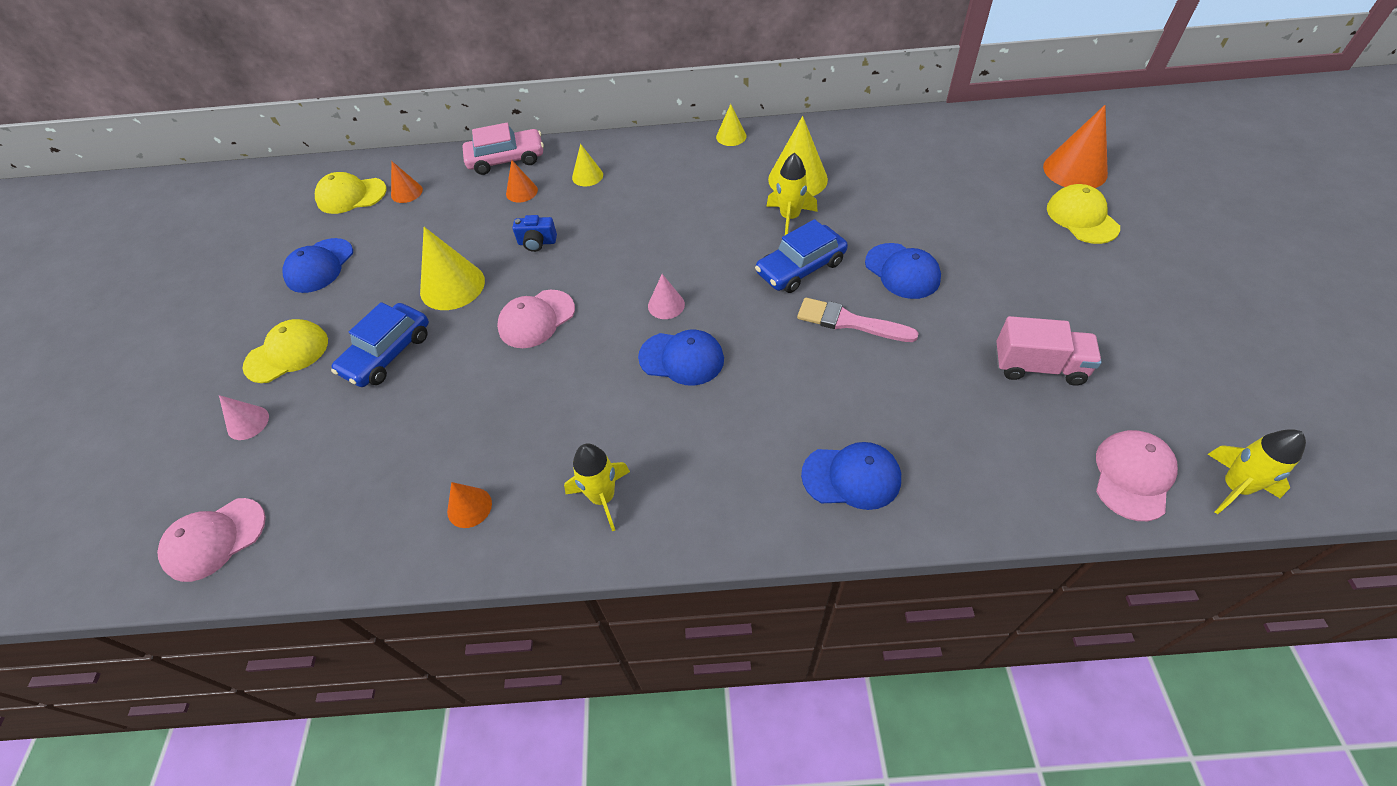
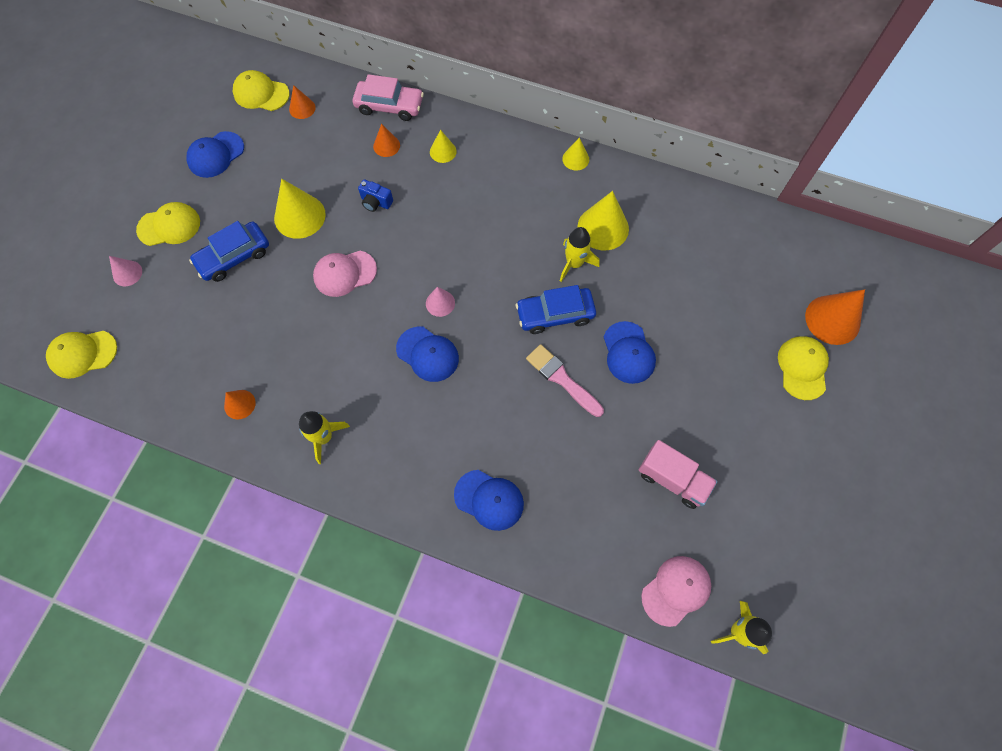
camera: 20 degrees right, 15 degrees up
(214, 539) = (83, 354): pink cap -> yellow cap

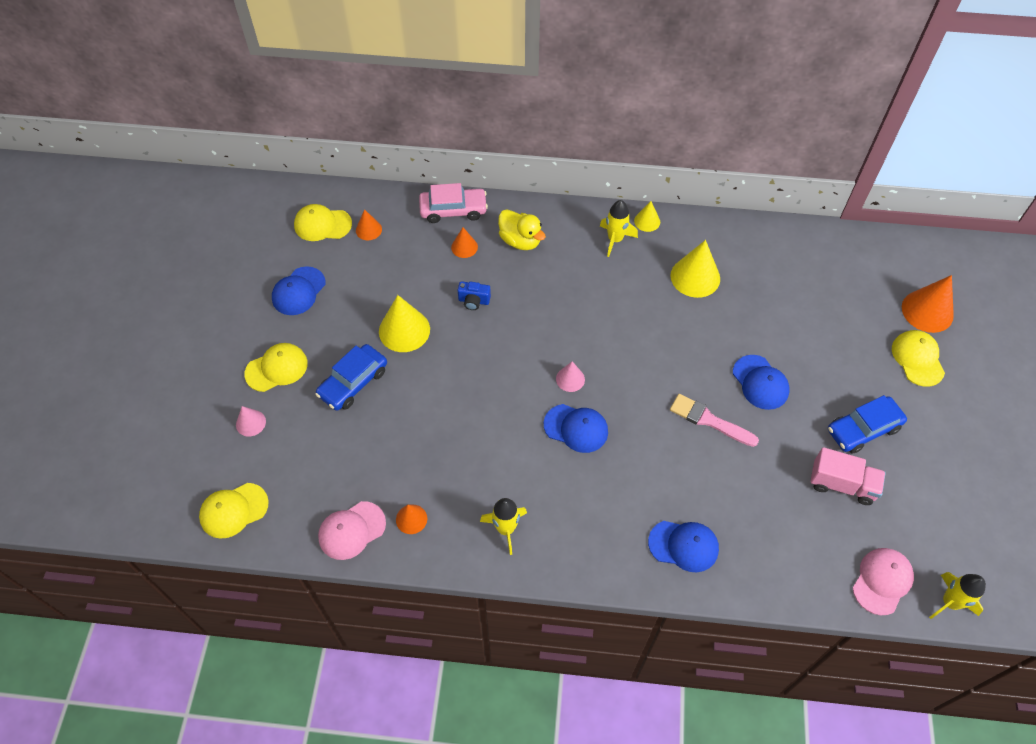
camera: 15 degrees left, 10 degrees down
(344, 273) = (468, 373): pink cap -> pink cap (351, 530)
(443, 151) = (520, 241): yellow cone -> yellow duck
(555, 314) = (681, 364): blue car -> blue car (863, 429)
(574, 263) = (681, 315): yellow rocket -> yellow rocket (615, 239)

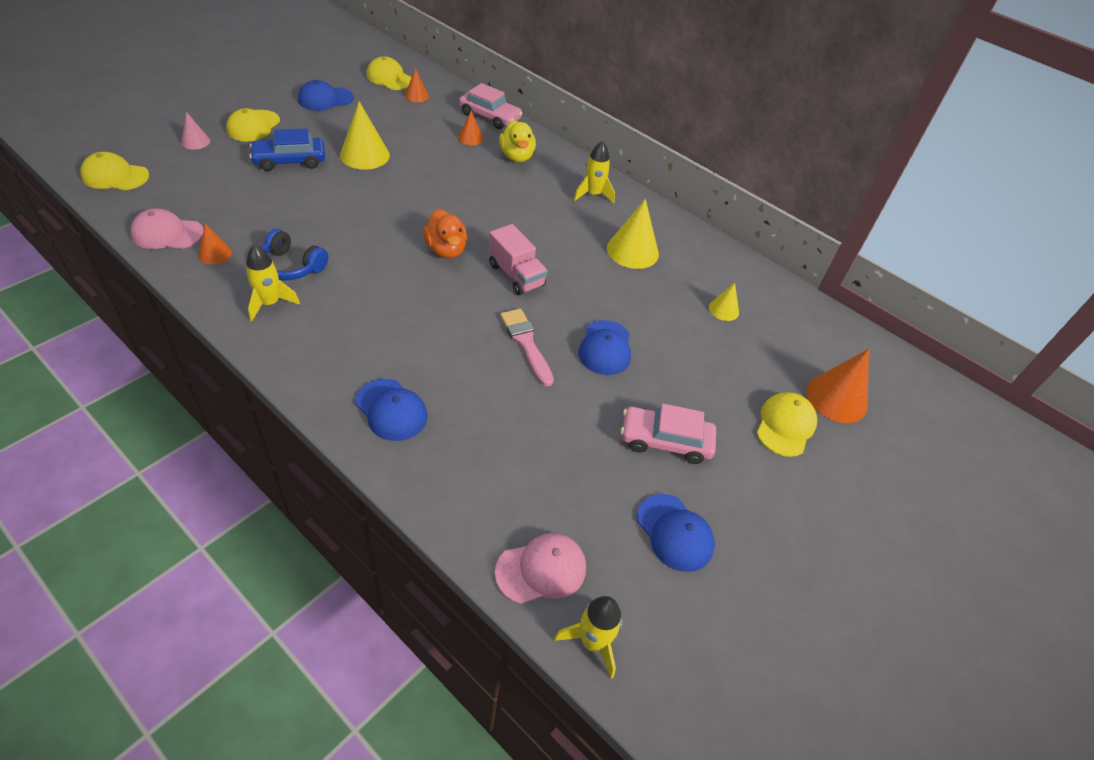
camera: 30 degrees right, 10 degrees down
(277, 368) = (253, 126): yellow cap -> yellow cap turned 105 degrees clockwise
(474, 301) = (436, 168): blue camera -> none
(480, 484) = (291, 266): none -> blue headphones
(570, 379) = (446, 250): pink cone -> orange duck
(576, 428) = (409, 280): blue cap -> blue cap (674, 532)
(647, 221) = (634, 198): yellow cone -> yellow cone (723, 310)
(842, 484) = (593, 467): pink truck -> pink truck (516, 275)
(863, 429) = (665, 441): blue car -> pink car

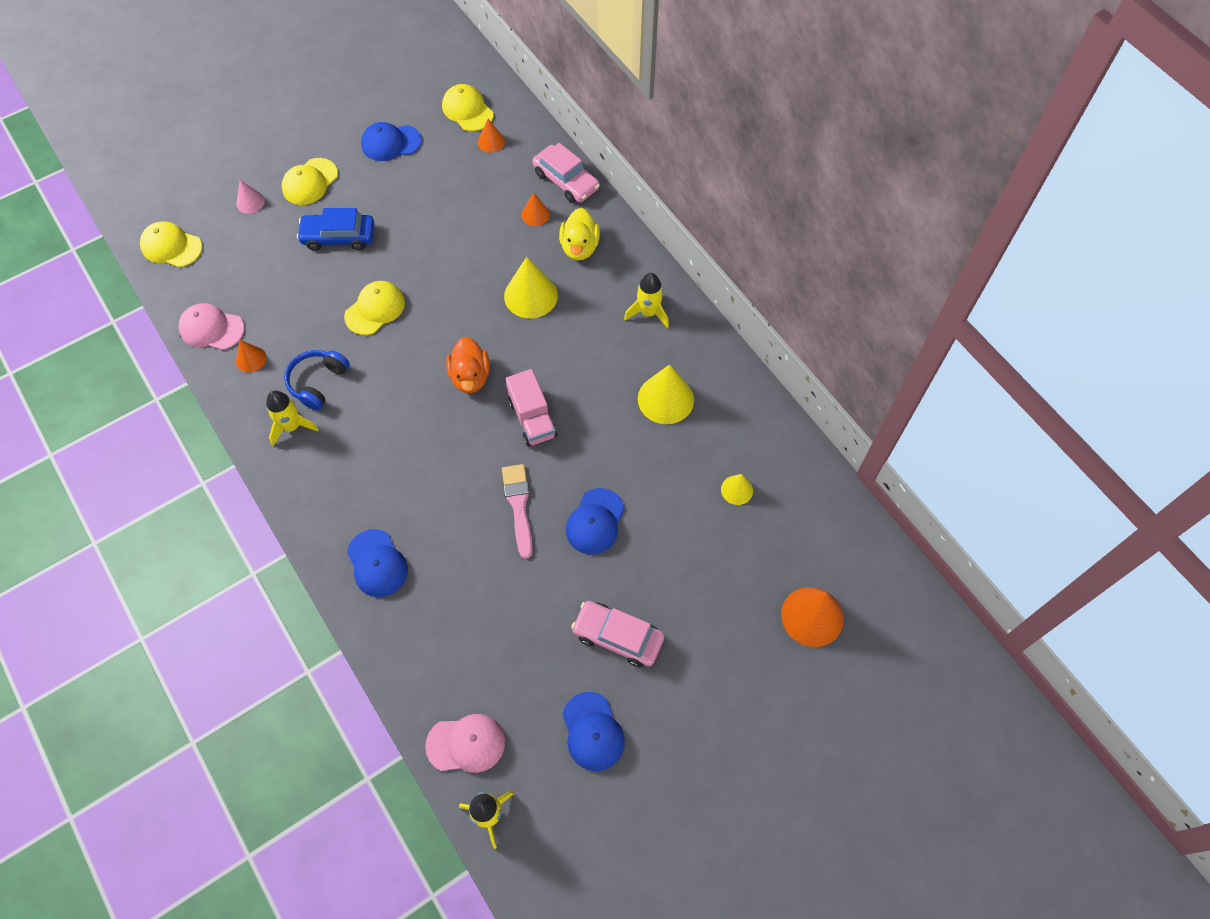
camera: 20 degrees right, 15 degrees up
(291, 266) = (318, 382): blue headphones -> blue headphones turned 75 degrees clockwise
(364, 155) = (416, 233): yellow cone -> yellow cone (531, 295)
(785, 426) = (744, 639): yellow cap -> yellow cap (375, 309)

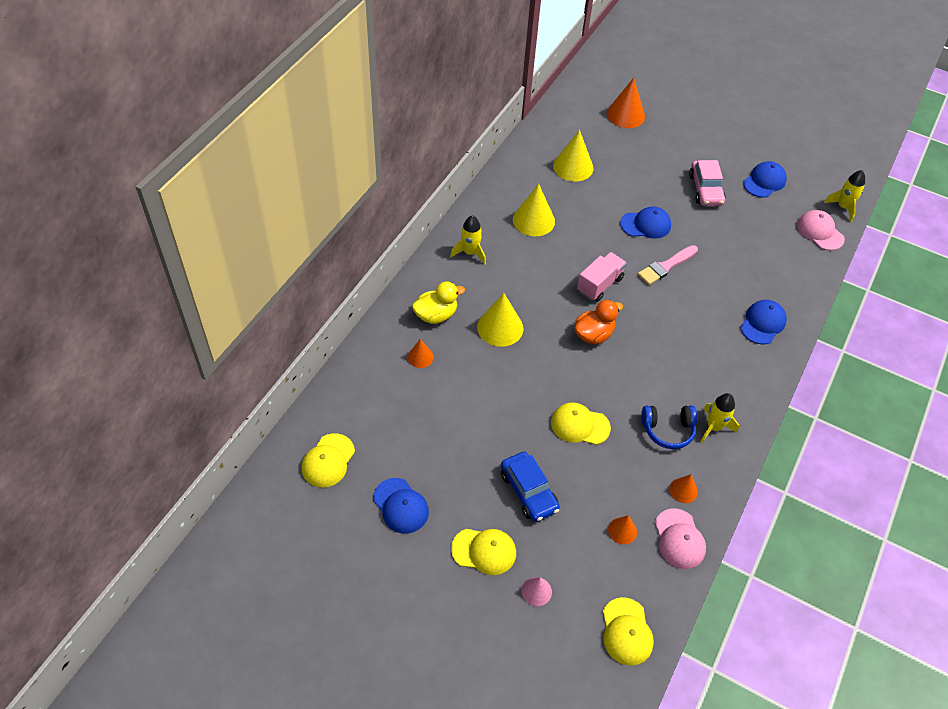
camera: 120 degrees left, 10 degrees down
(491, 141) = (357, 424): orange cone -> orange cone (622, 530)
(566, 180) = (373, 350): pink car -> none
(737, 490) = (573, 167): yellow cone -> yellow cone, size x1.82

